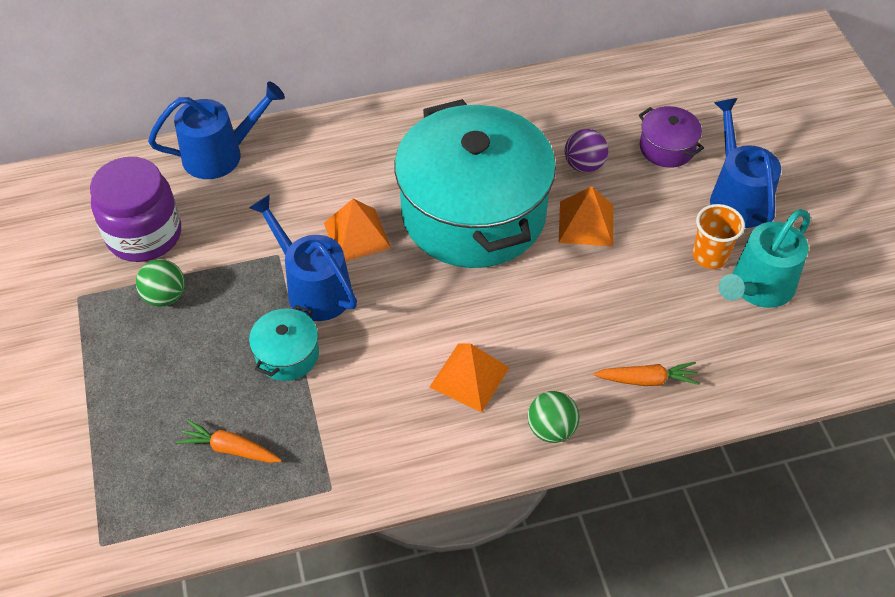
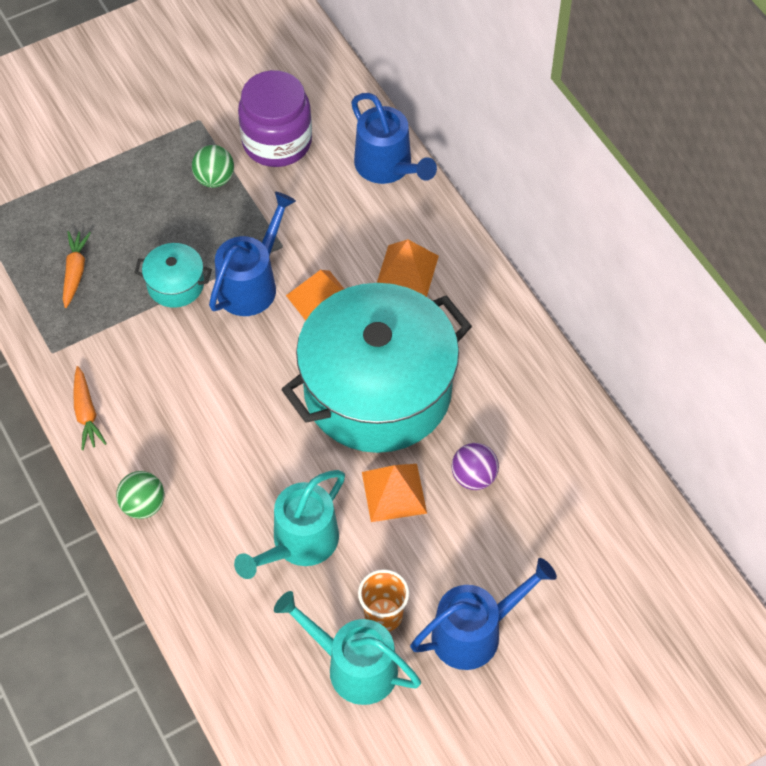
camera: 75 degrees right, 5 degrees up
(469, 377) = (184, 428): orange pyramid -> orange pyramid (407, 271)
(624, 304) = (299, 544): none -> turquoise watering can
(647, 380) = (214, 577): orange carrot -> orange carrot (86, 413)
(667, 148) = (526, 553): purple pot -> none

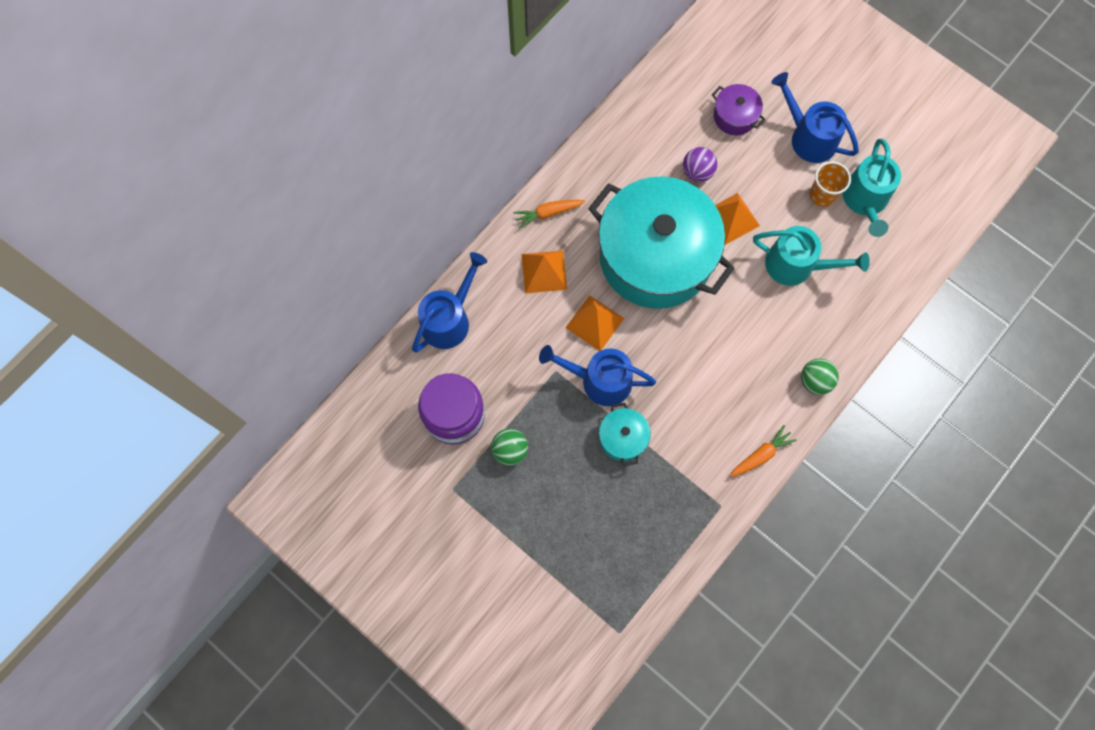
camera: 110 degrees left, 15 degrees up
(75, 272) = (642, 522): orange carrot -> orange carrot (548, 213)
(538, 551) = (735, 116): none -> purple pot

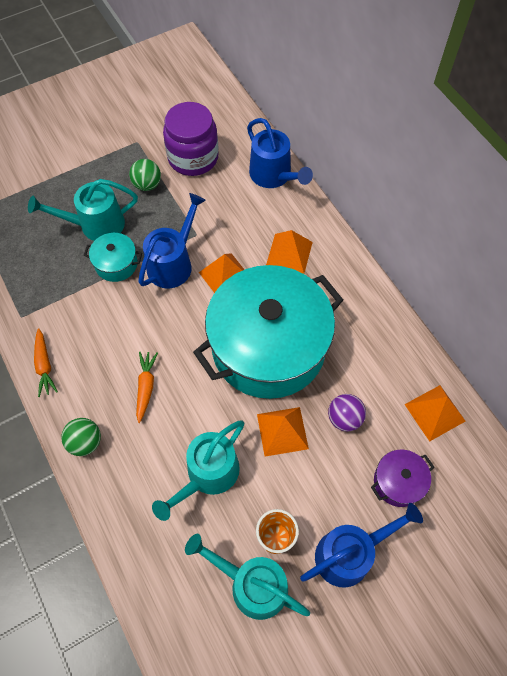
camera: 110 degrees right, 10 degrees down
(548, 213) = (344, 274): orange carrot -> orange carrot (146, 387)
(583, 482) = (95, 225): none -> turquoise watering can
(661, 102) = (435, 412): none -> orange pyramid

